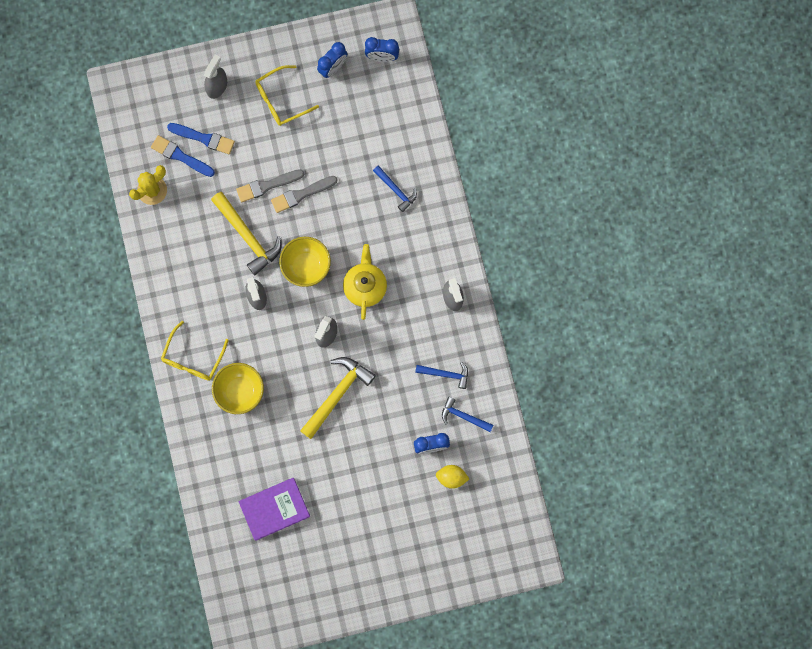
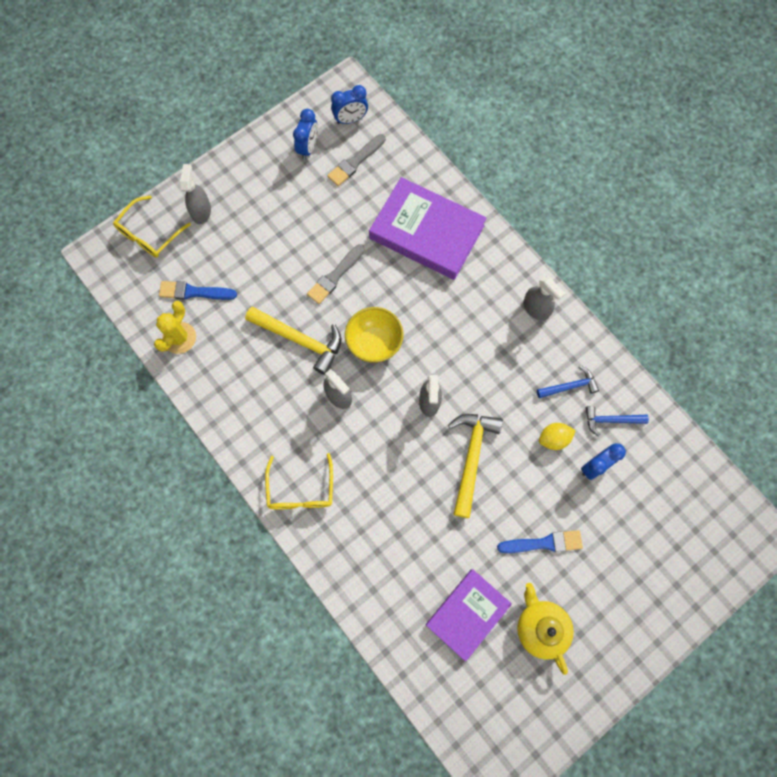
camera: 25 degrees left, 5 degrees down
(203, 138) = (210, 265): blue brush -> blue brush (543, 543)
(240, 391) = (368, 502): yellow bowl -> none
(267, 185) = (296, 282): grey brush -> grey brush (355, 162)
(281, 100) = (271, 197): yellow glasses -> yellow glasses (149, 234)
(365, 286) = (443, 336): yellow teapot -> yellow teapot (540, 627)
(396, 190) = (426, 232): blue hammer -> purple book
(451, 477) = (633, 489): yellow lemon -> yellow lemon (553, 439)

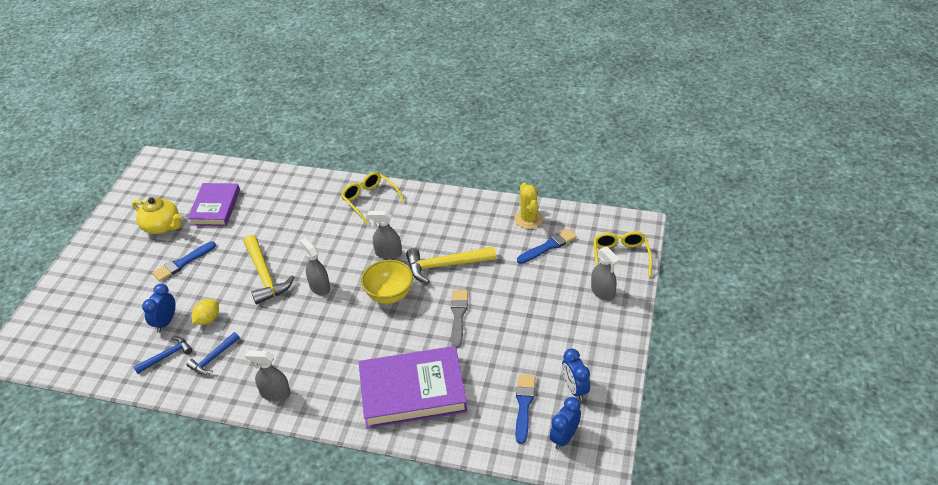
camera: 145 degrees right, 30 degrees down
(355, 162) = (524, 405): grey brush -> blue brush

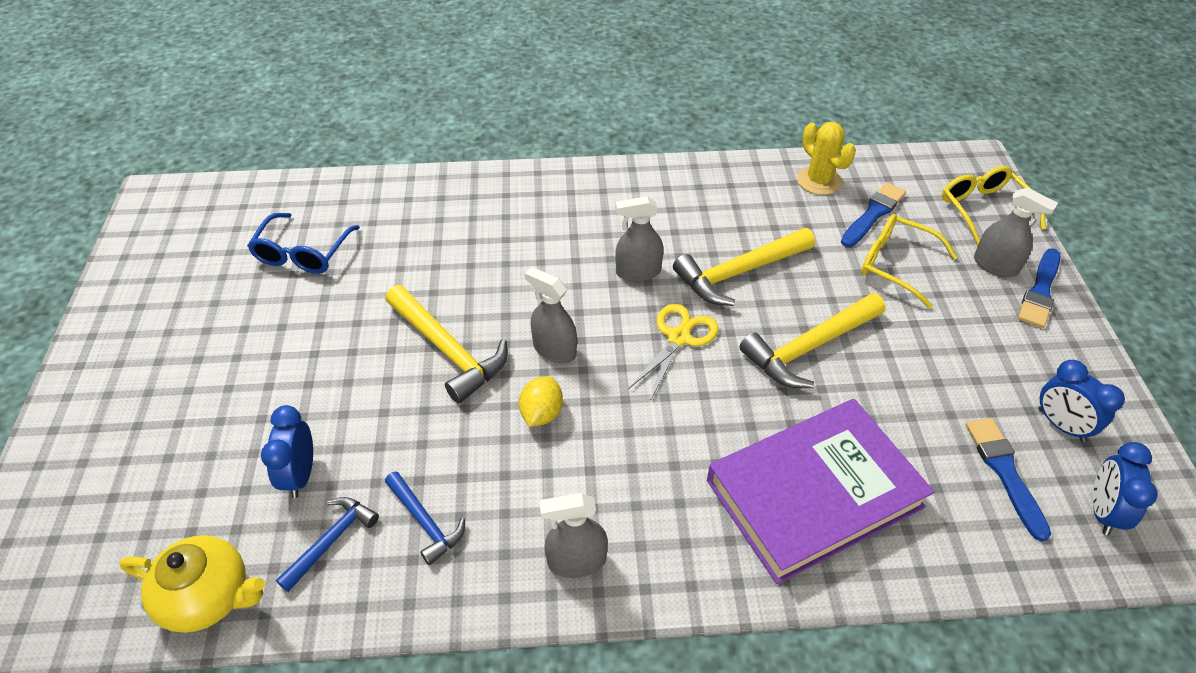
camera: 20 degrees left, 5 degrees up
(162, 226) = (217, 302): yellow teapot -> yellow teapot (208, 596)
(182, 263) = (285, 358): blue brush -> blue brush (1040, 291)
(208, 319) = (380, 451): yellow lemon -> yellow lemon (541, 413)
(213, 358) = (425, 522): blue hammer -> blue hammer turned 60 degrees counterclockwise
(215, 207) = (303, 253): purple book -> blue glasses
(369, 199) = (560, 195): yellow glasses -> yellow glasses (895, 265)
(389, 295) = (678, 338): yellow bowl -> yellow scissors
(458, 316) = (809, 348): grey brush -> yellow hammer

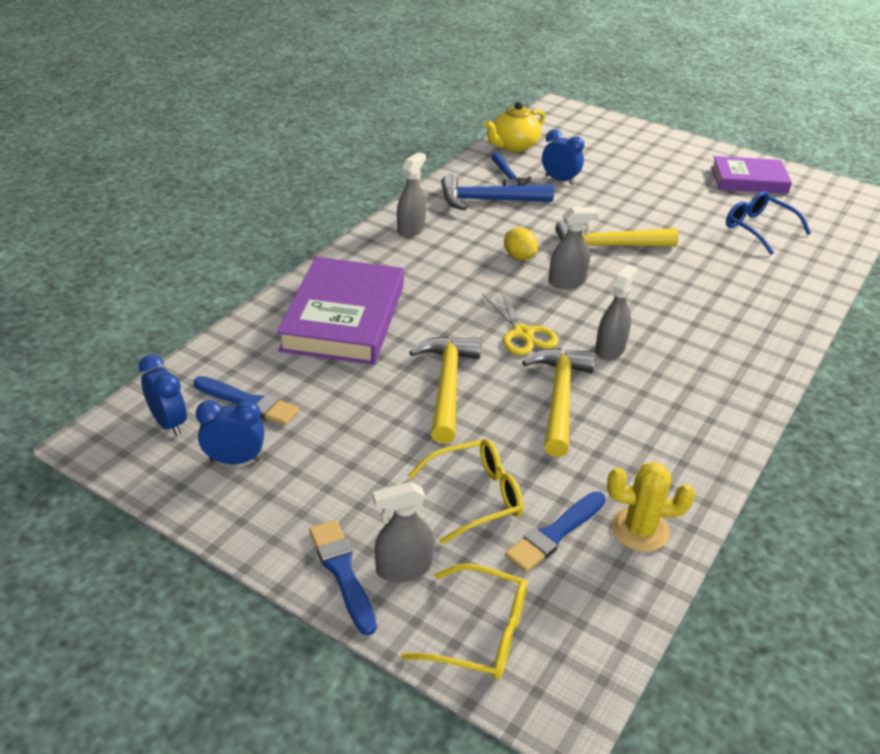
camera: 125 degrees right, 10 degrees down
(169, 297) = (749, 180): none -> purple book
(425, 522) = (488, 200): blue hammer -> blue hammer, size x1.70
(873, 214) = (554, 534): blue brush -> blue brush turned 60 degrees clockwise

